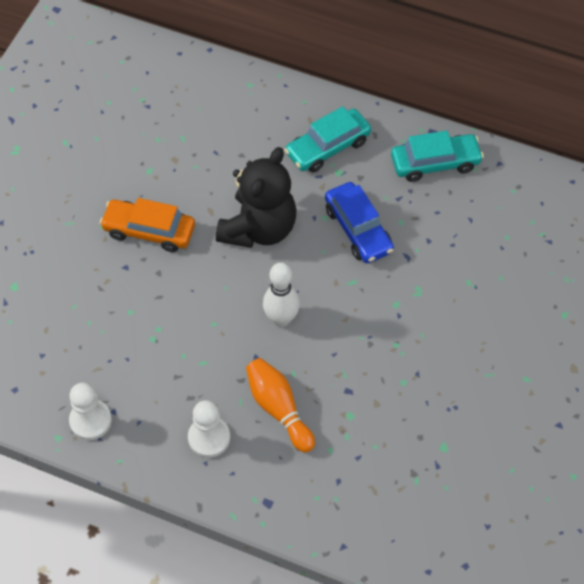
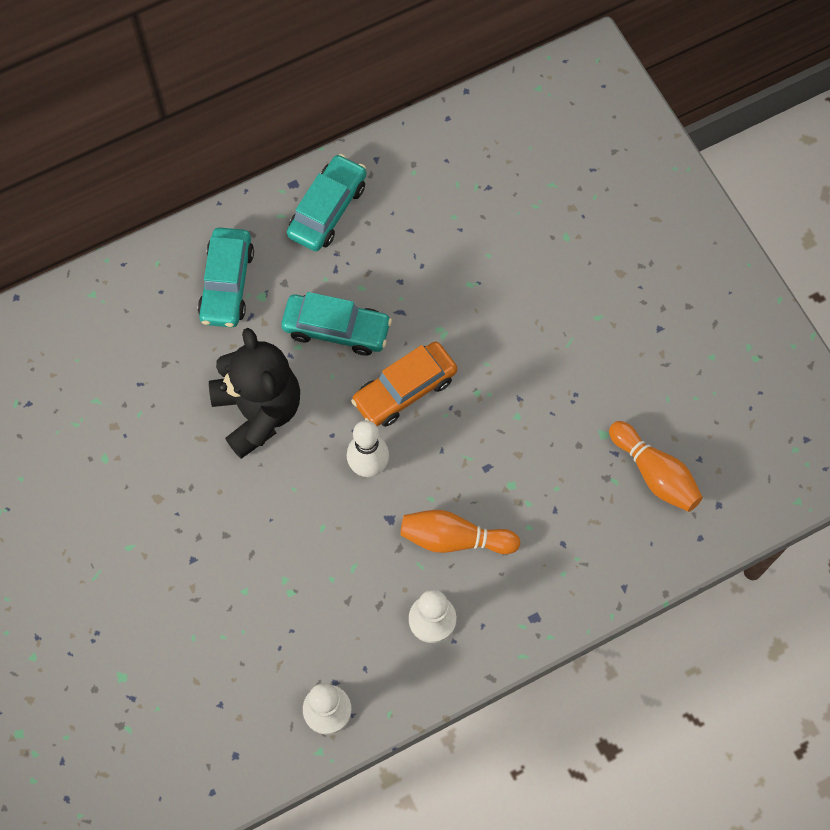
camera: 50 degrees left, 10 degrees up
(149, 231) = (172, 509): orange car -> orange car (404, 389)
(358, 229) = (336, 329): blue car -> turquoise car
(447, 503) = (654, 473): none -> orange bowling pin

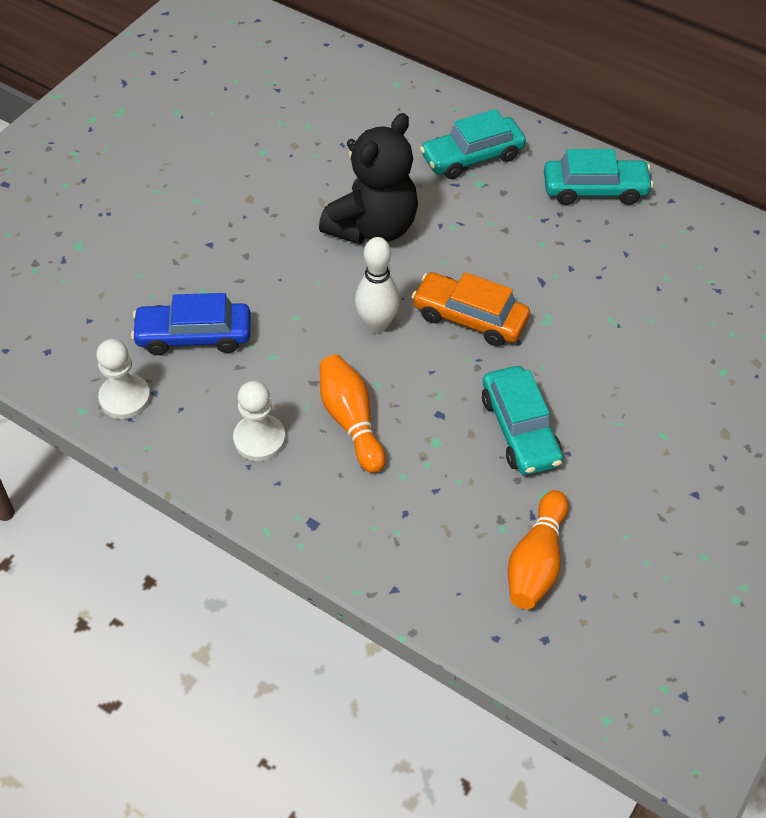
camera: 60 degrees right, 15 degrees down
(292, 622) = (194, 335): none -> blue car
(336, 329) = (489, 245): turquoise car -> turquoise car (519, 429)

